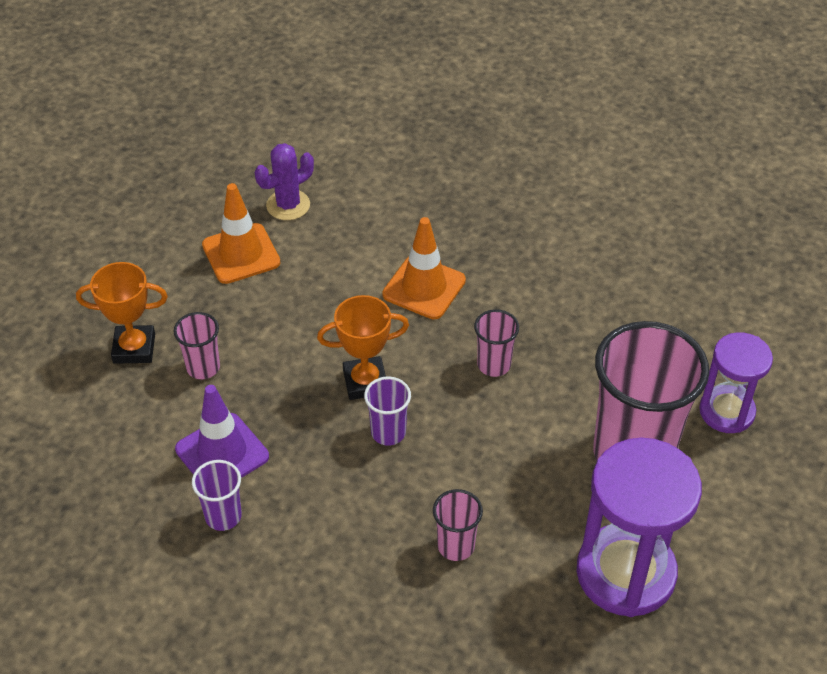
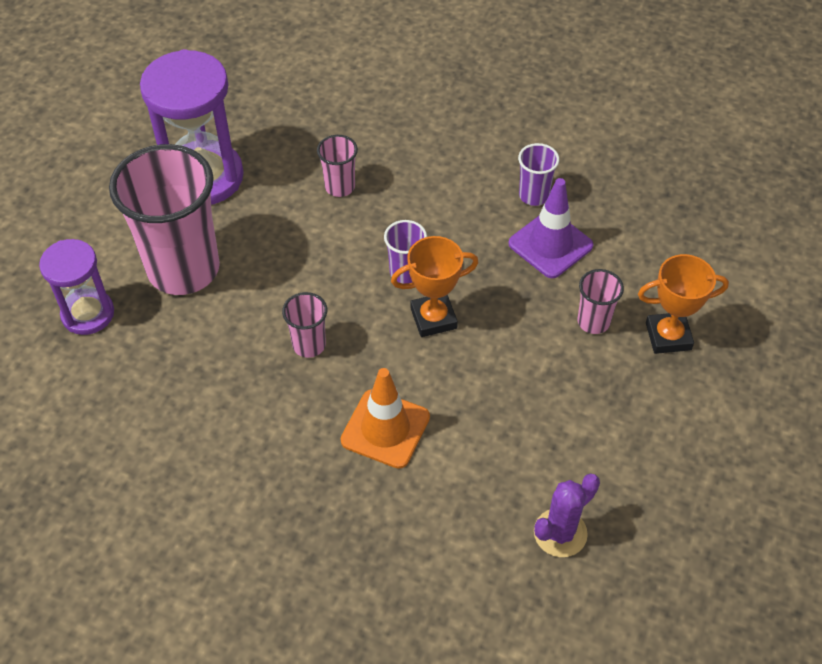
camera: 175 degrees right, 5 degrees up
(241, 254) = (596, 457): orange traffic cone -> none

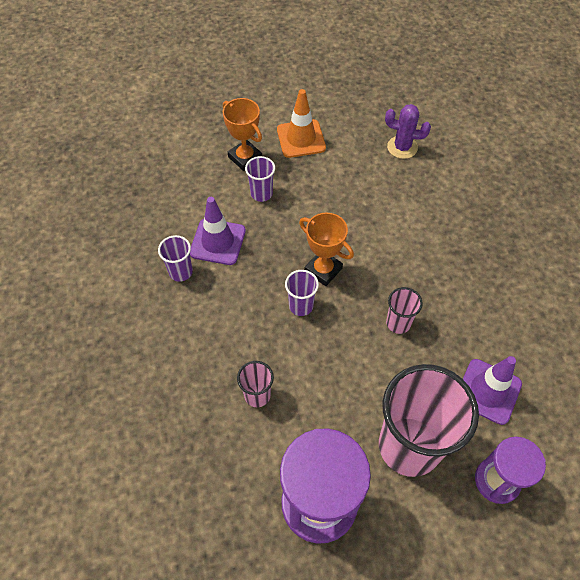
camera: 125 degrees left, 5 degrees up
(165, 371) = (488, 391): none -> purple traffic cone
(385, 429) = (415, 249): orange traffic cone -> orange traffic cone (301, 139)
(593, 321) = (261, 193): pink cup -> purple cup

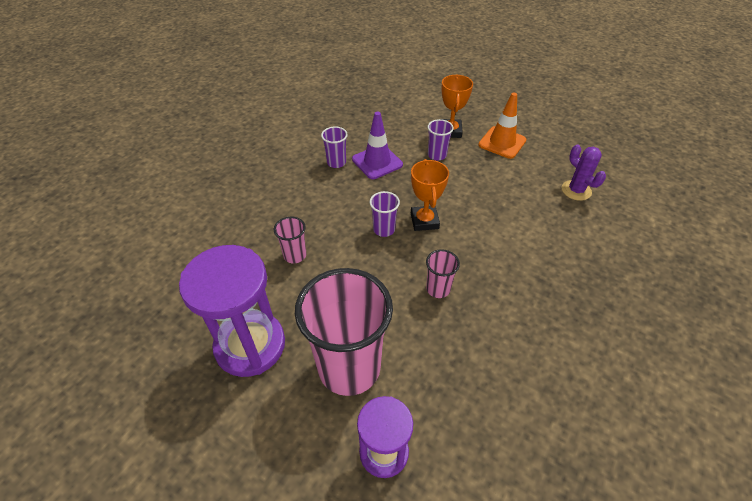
camera: 45 degrees right, 10 degrees down
(488, 391) = (453, 387): purple traffic cone -> none

